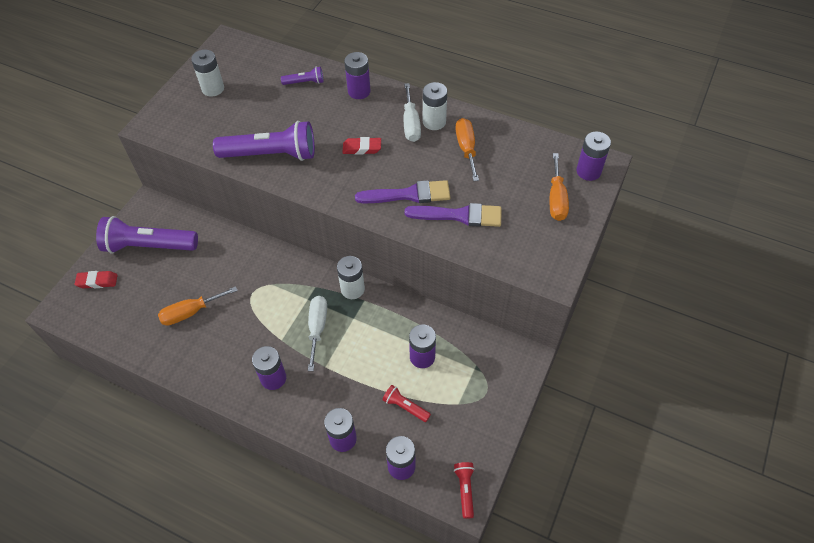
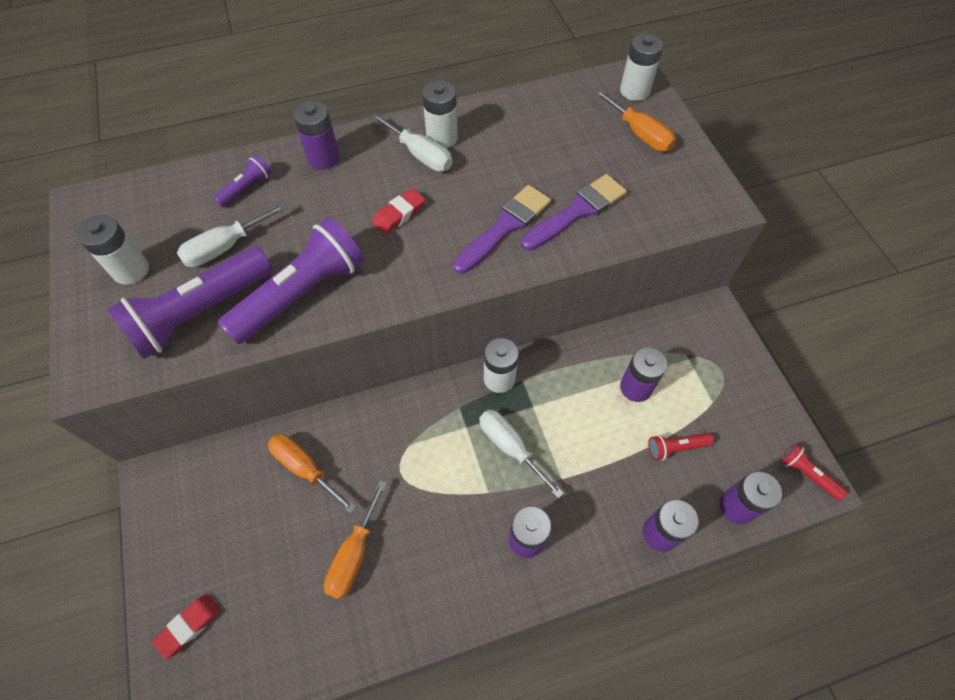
camera: 45 degrees left, 5 degrees up
(149, 246) = (212, 525): purple flashlight -> purple flashlight (200, 313)
(263, 106) = (225, 247): none -> white screwdriver
(466, 149) = (505, 143): orange screwdriver -> orange screwdriver (305, 468)
(588, 171) = (634, 91): purple battery -> white battery

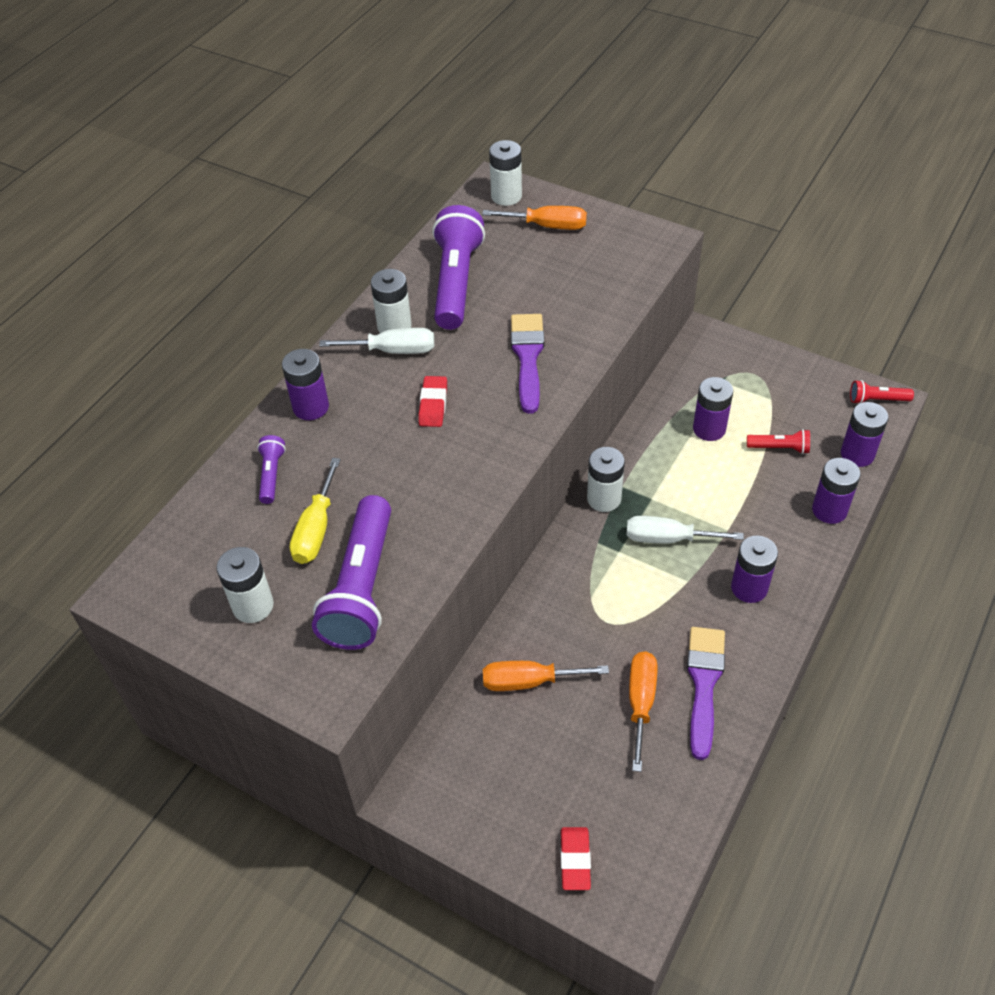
camera: 40 degrees left, 10 degrees down
(225, 247) = (316, 529): white screwdriver -> yellow screwdriver
(301, 293) = (428, 513): purple flashlight -> purple flashlight (456, 282)
(354, 554) = (640, 703): orange screwdriver -> orange screwdriver turned 150 degrees counterclockwise
(577, 211) = (568, 311): purple brush -> purple brush (704, 684)
(675, 447) = (779, 448): red flashlight -> red flashlight turned 120 degrees counterclockwise

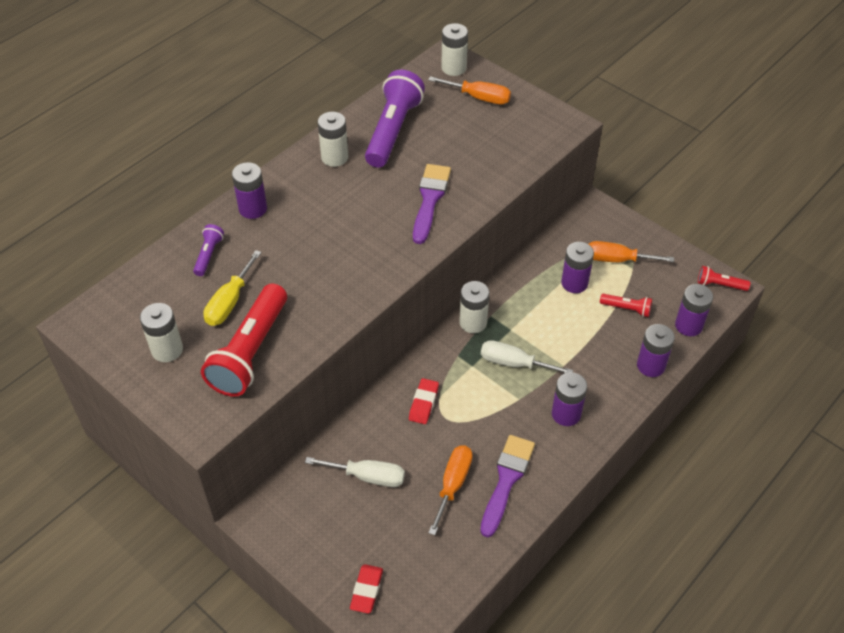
camera: 10 degrees right, 0 degrees up
(361, 588) = (250, 352): purple flashlight -> red flashlight
(393, 350) = (328, 176): white screwdriver -> white screwdriver (367, 476)
(433, 405) = (345, 223): red eraser -> red eraser (423, 403)
(529, 681) = (372, 451): orange screwdriver -> orange screwdriver (617, 260)

